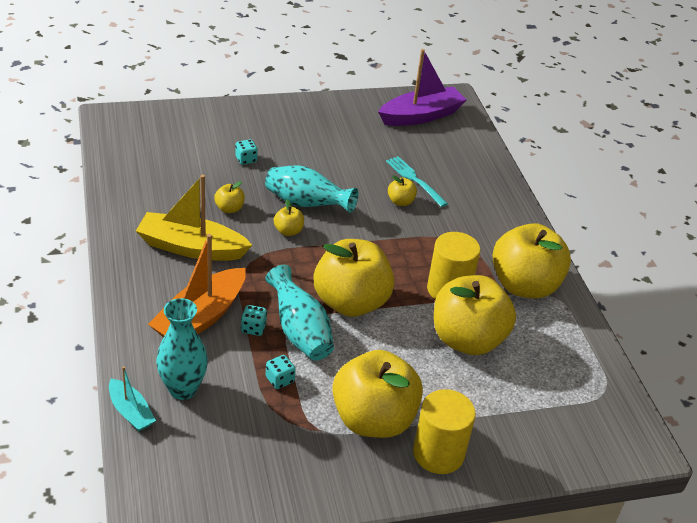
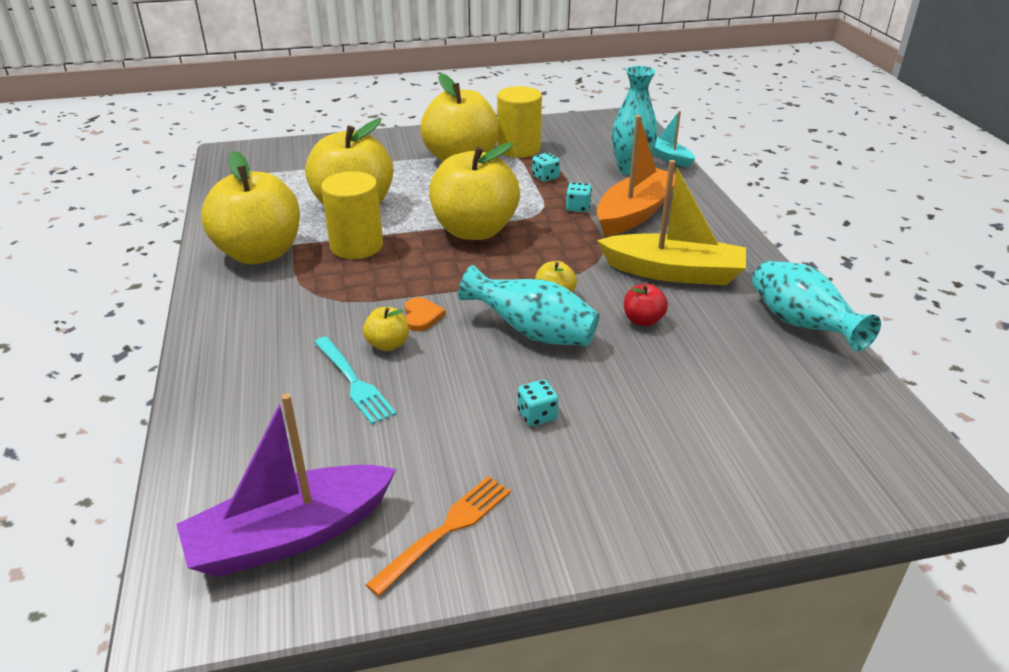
camera: 175 degrees left, 5 degrees down
(229, 209) = (643, 320): yellow apple -> red apple
(246, 159) = (642, 400): turquoise dice -> turquoise dice (537, 415)
(299, 332) = (530, 207): turquoise vase -> turquoise vase (801, 325)
(352, 113) = (446, 530): none -> orange fork
(382, 221) = (422, 316): none -> orange heart
(438, 453) = (409, 145): yellow cylinder -> yellow cylinder (518, 149)

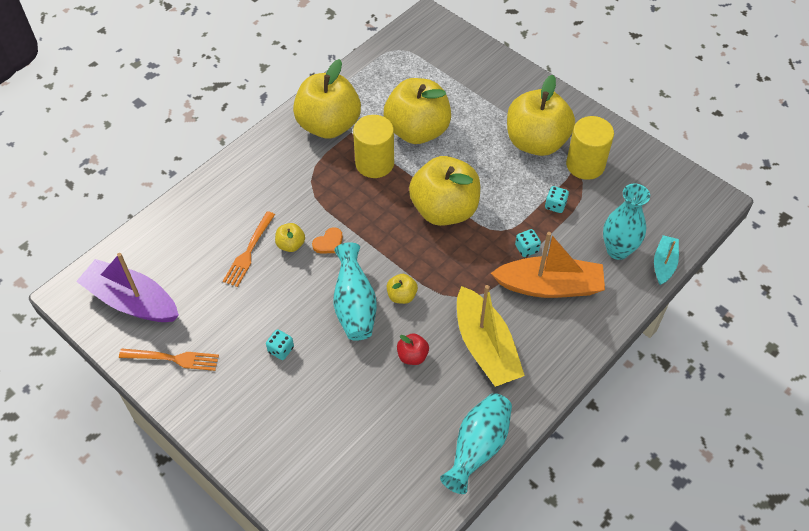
camera: 55 degrees right, 20 degrees up
(353, 382) = (249, 251): turquoise fork -> orange fork

